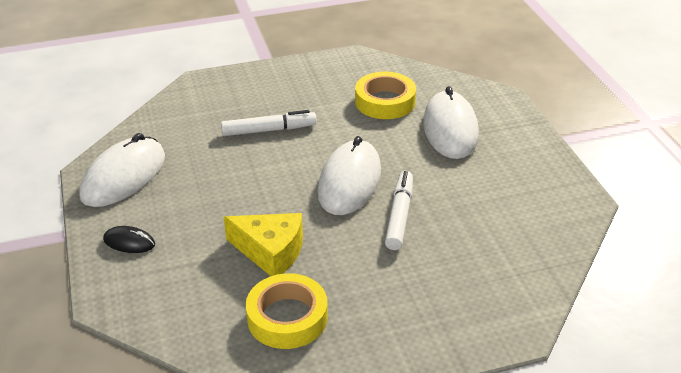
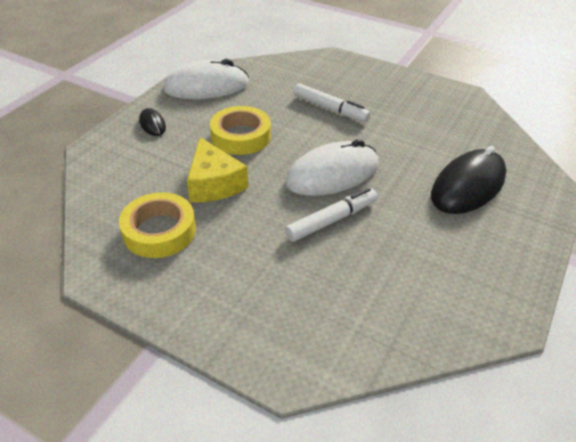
camera: 45 degrees right, 5 degrees up
(385, 102) = (443, 136): yellow tape -> yellow tape (241, 136)
(450, 129) = (468, 186): white mouse -> black mouse

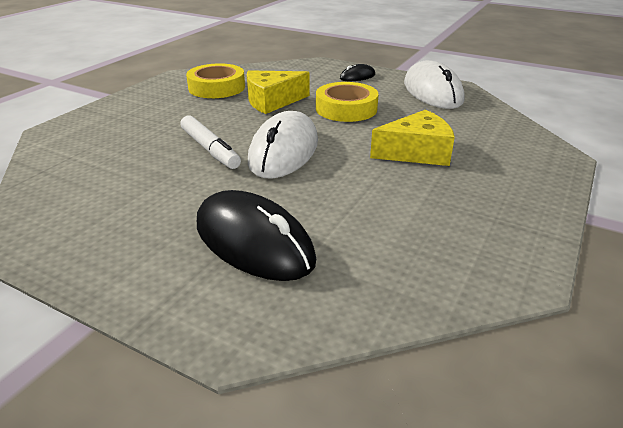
camera: 90 degrees right, 10 degrees down
(330, 109) = (416, 152): white marker -> yellow cheese
(332, 174) = (284, 151): white mouse -> white mouse turned 45 degrees clockwise

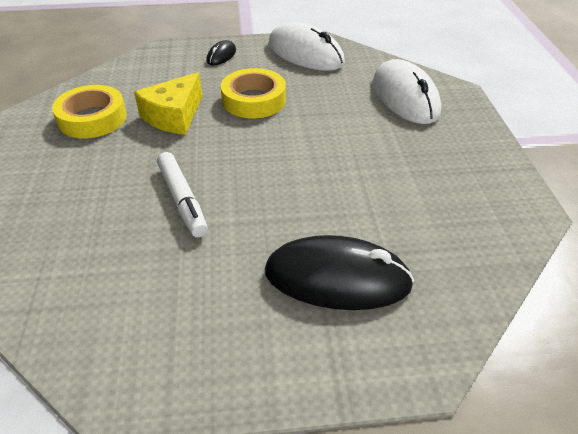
camera: 35 degrees left, 10 degrees up
(210, 149) = (182, 200): white marker -> white marker turned 45 degrees clockwise
(284, 151) = (254, 172): white mouse -> white mouse (405, 97)
(416, 152) = (360, 128): yellow cheese -> none

